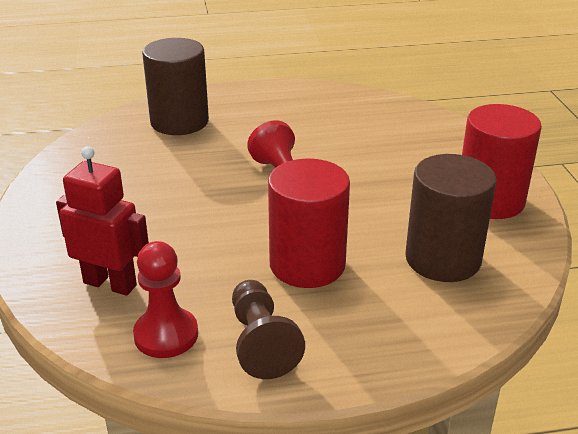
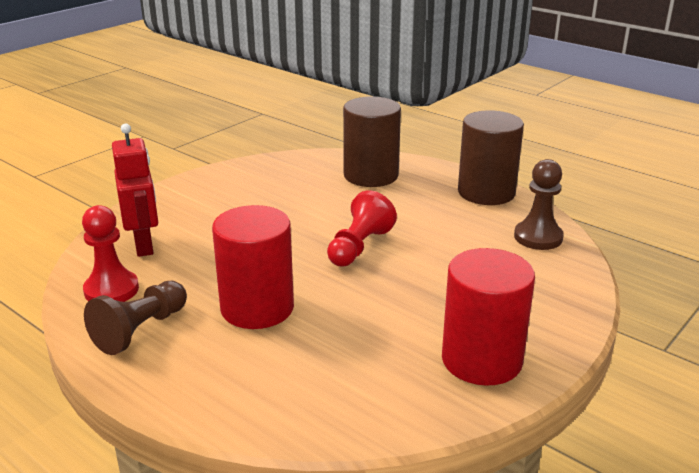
camera: 50 degrees right, 5 degrees down
(372, 107) = (538, 237): none -> brown pawn
(443, 259) = (348, 370): brown cylinder -> brown cylinder (486, 192)

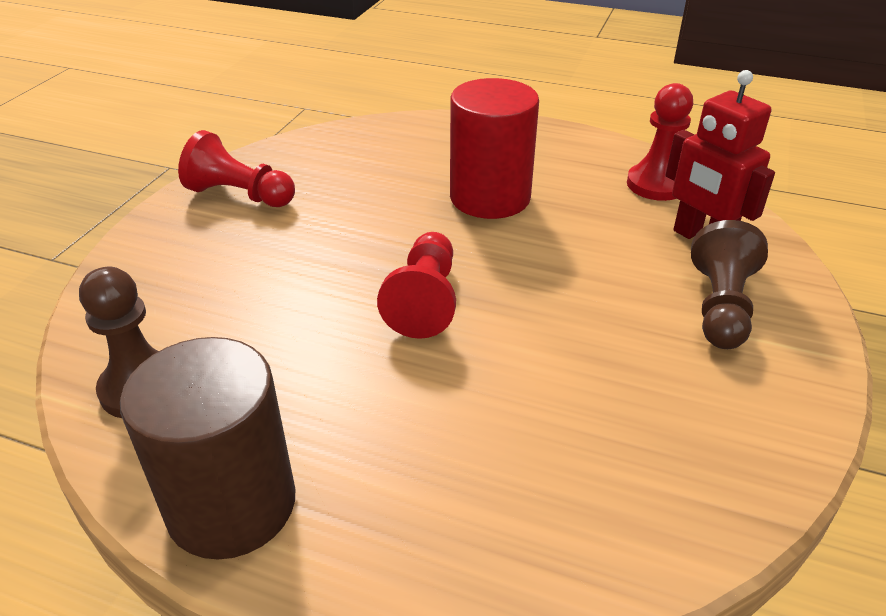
camera: 160 degrees right, 10 degrees up
(140, 330) = (577, 158): brown pawn -> brown pawn (720, 307)
(371, 175) = (500, 500): brown cylinder -> none
(481, 360) = (239, 195): red cylinder -> red pawn

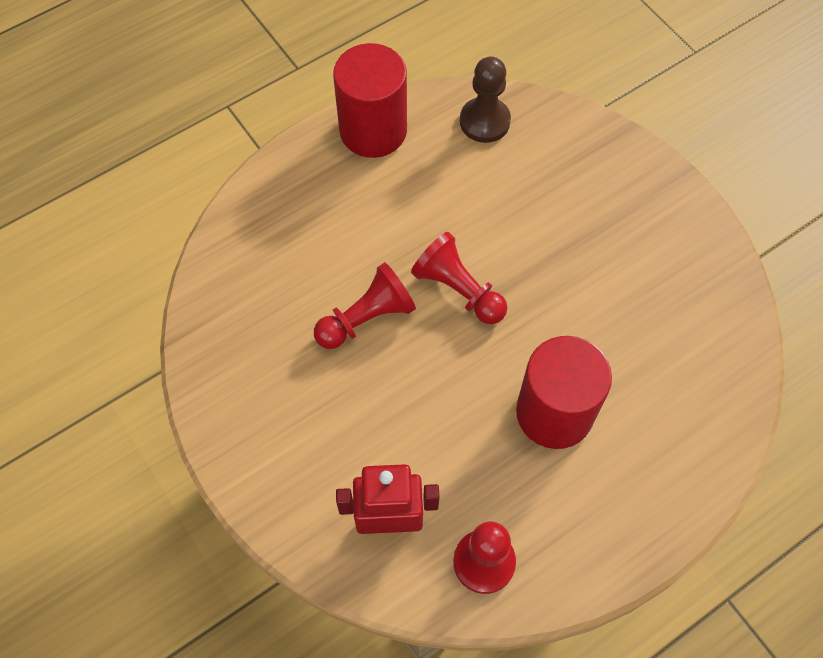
camera: 125 degrees right, 25 degrees up
(231, 504) = (373, 130): brown cylinder -> red cylinder
(239, 195) = (674, 243): red pawn -> red pawn (367, 318)
(720, 307) = (318, 461): brown pawn -> none

